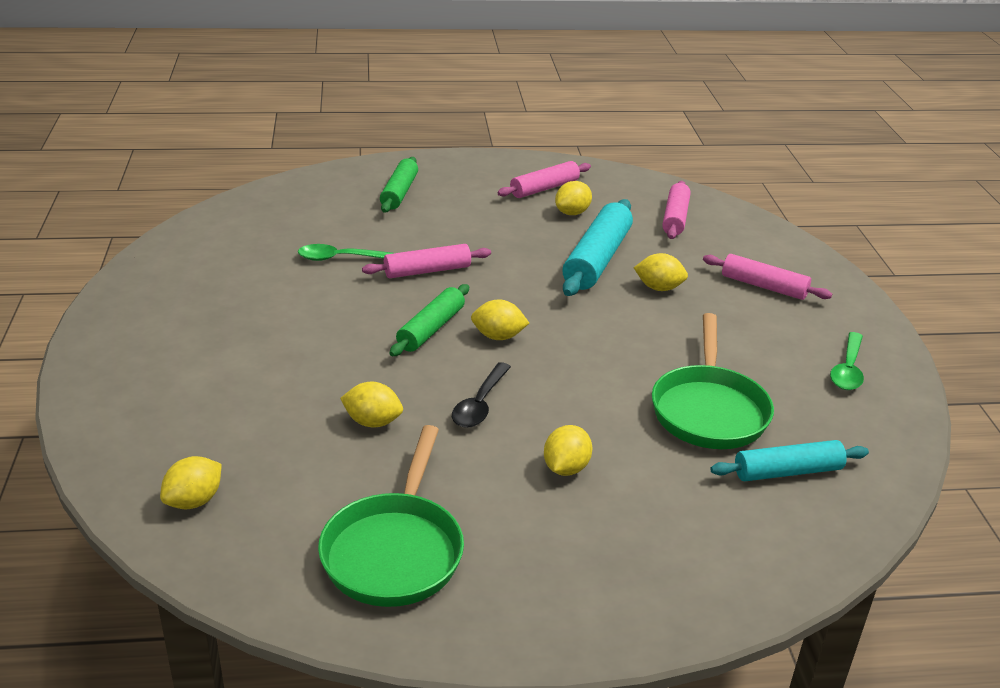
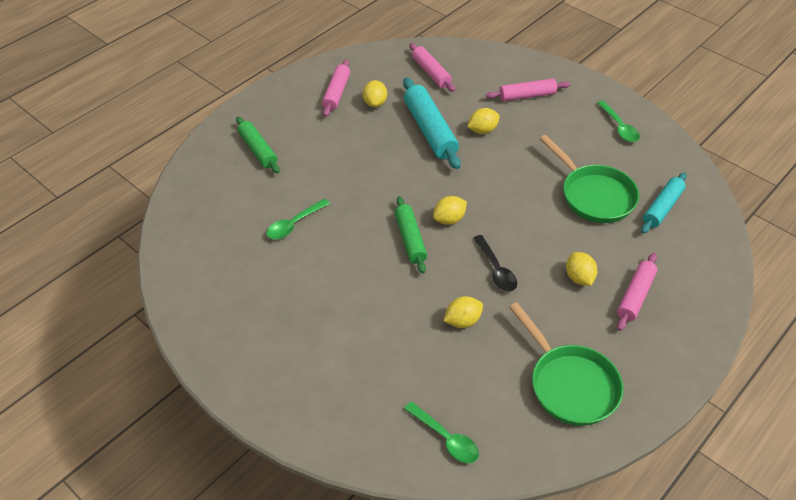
camera: 40 degrees left, 15 degrees up
(194, 501) = (446, 438): yellow lemon -> green spoon
(427, 271) = (354, 199): pink rolling pin -> pink rolling pin (635, 296)

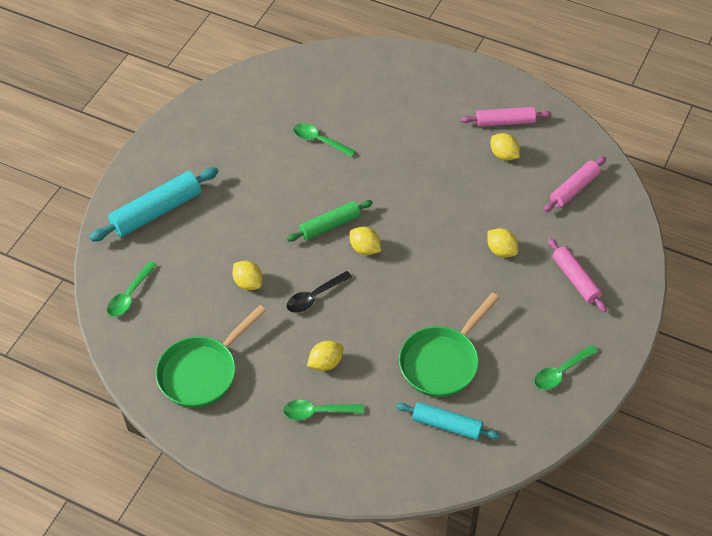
camera: 75 degrees right, 5 degrees up
(258, 150) = (400, 89): green rolling pin -> none
(375, 103) = (504, 155): yellow lemon -> yellow lemon turned 60 degrees clockwise
(430, 130) = (482, 207): turquoise rolling pin -> turquoise rolling pin (157, 211)
(635, 296) = (317, 412): pink rolling pin -> green spoon

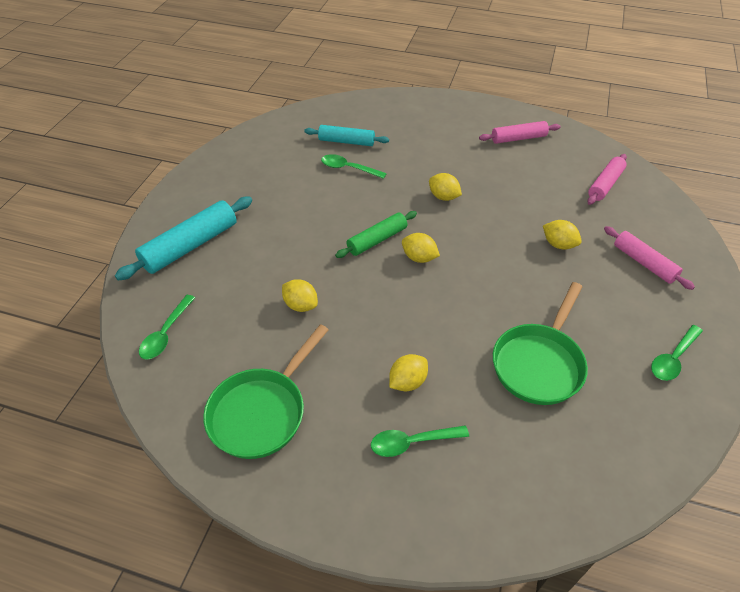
camera: 10 degrees left, 5 degrees down
(314, 297) = (377, 311): black spoon -> none
(447, 425) = (571, 437): turquoise rolling pin -> turquoise rolling pin (346, 142)
(504, 155) = (528, 164): yellow lemon -> yellow lemon (443, 197)

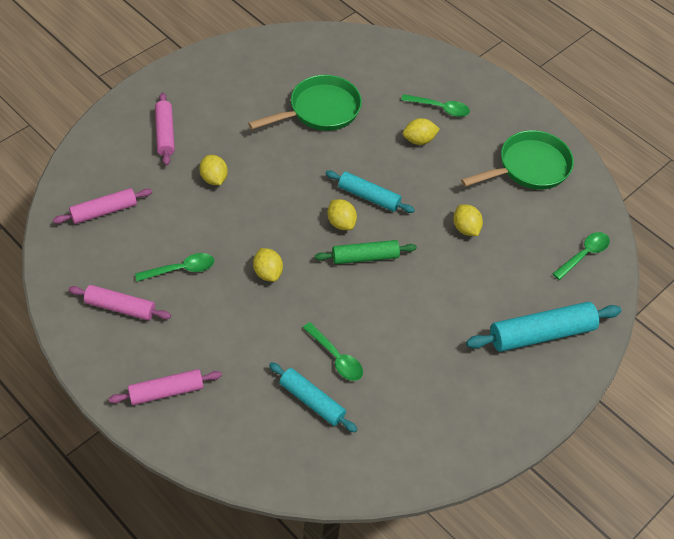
camera: 155 degrees left, 5 degrees up
(413, 292) = (369, 197): none -> turquoise rolling pin
(441, 113) = (166, 391): none -> pink rolling pin
(673, 359) = (228, 73): green spoon -> green spoon (181, 269)

